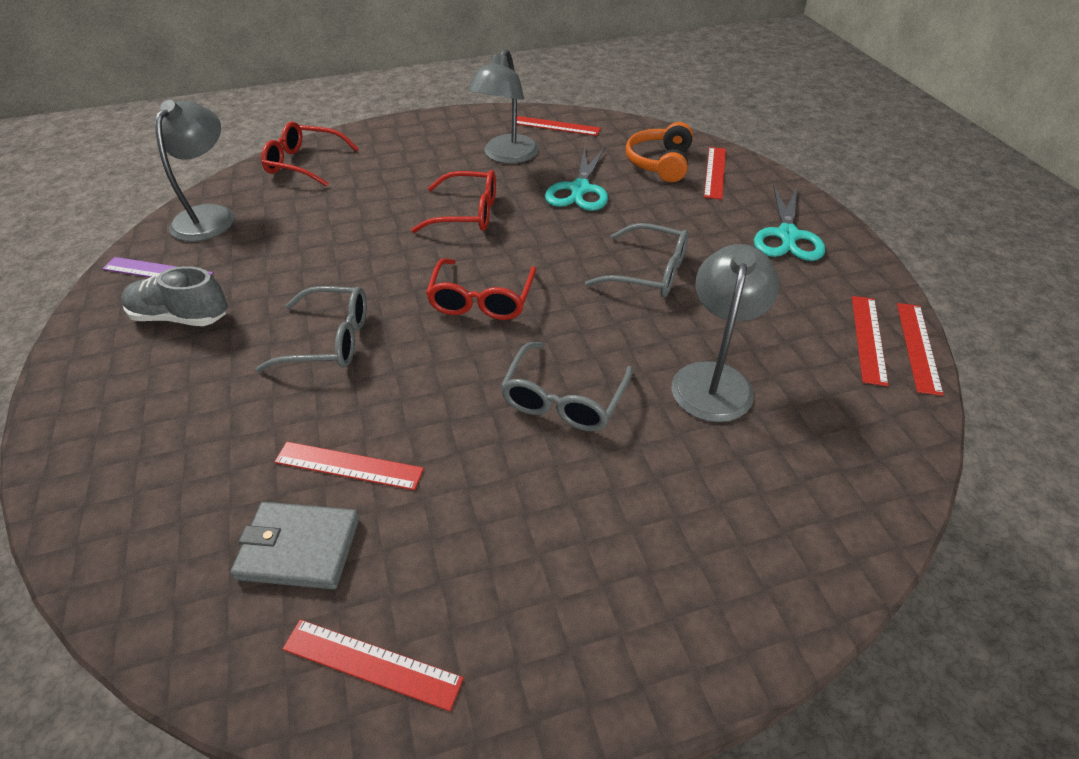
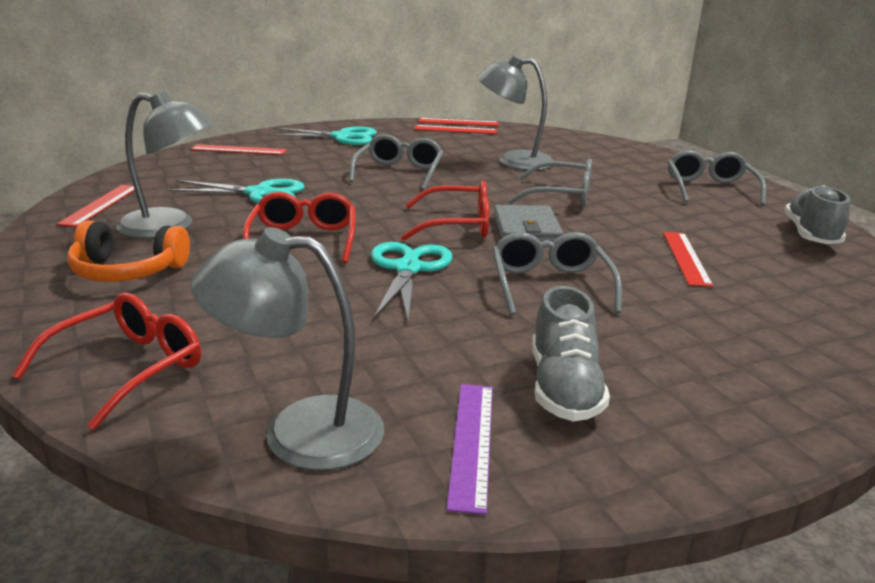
camera: 100 degrees left, 20 degrees down
(299, 548) = (770, 265): grey wallet -> grey wallet (526, 229)
(304, 163) = (128, 368): red glasses -> red glasses turned 150 degrees counterclockwise
(372, 663) = (811, 235): red ruler -> grey shoe
(392, 263) = (408, 269): none -> turquoise scissors
(594, 605) = (710, 189): none -> grey glasses
(660, 163) = (214, 165): orange headphones -> orange headphones (127, 271)

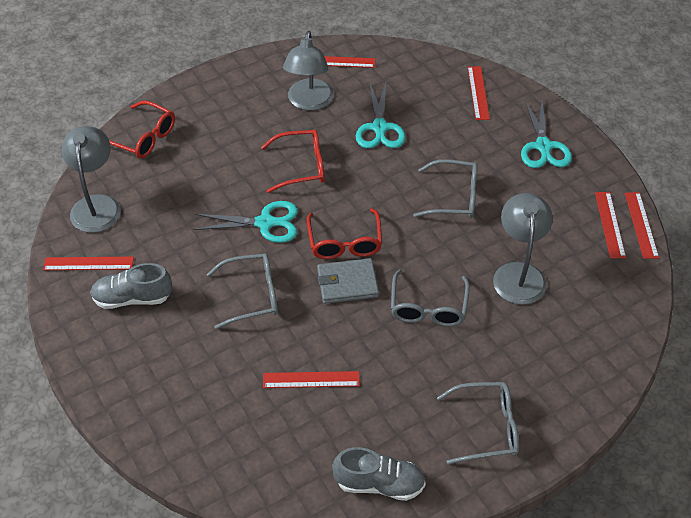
camera: 85 degrees right, 25 degrees up
(127, 271) = (242, 105): orange headphones -> none
(472, 442) = (88, 263): purple ruler -> red ruler

